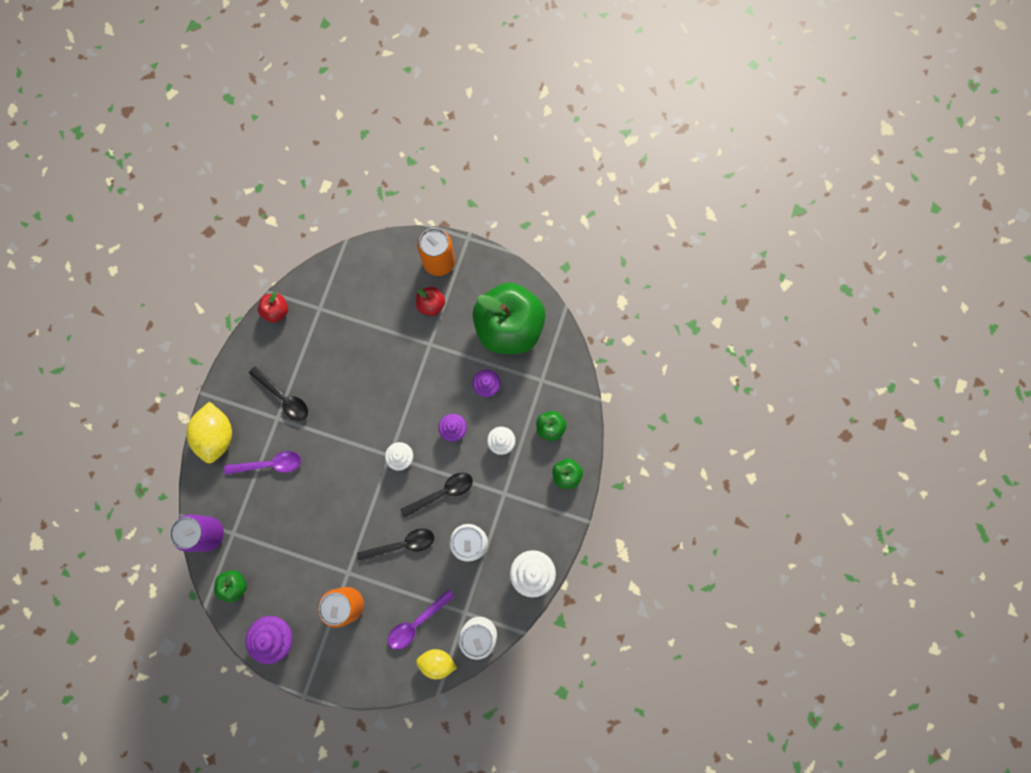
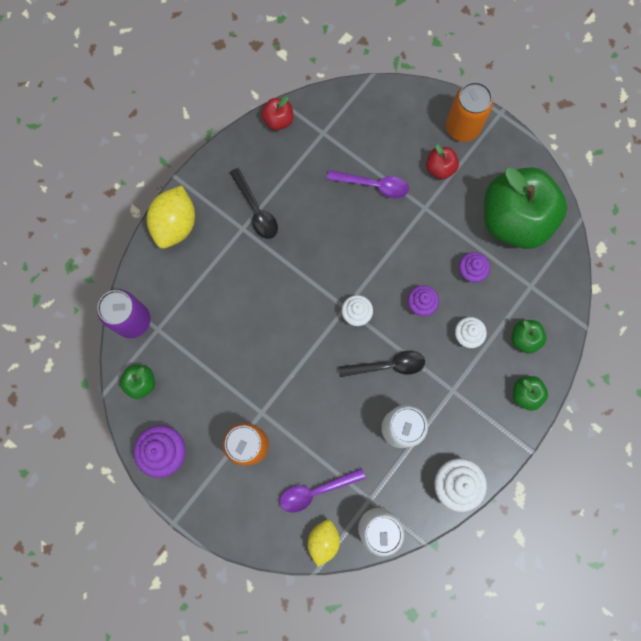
camera: 20 degrees right, 0 degrees up
(269, 464) = (219, 272): purple spoon -> purple spoon (373, 185)
(402, 545) = (327, 404): black spoon -> none
(437, 662) = (323, 540): yellow lemon -> yellow lemon turned 75 degrees clockwise

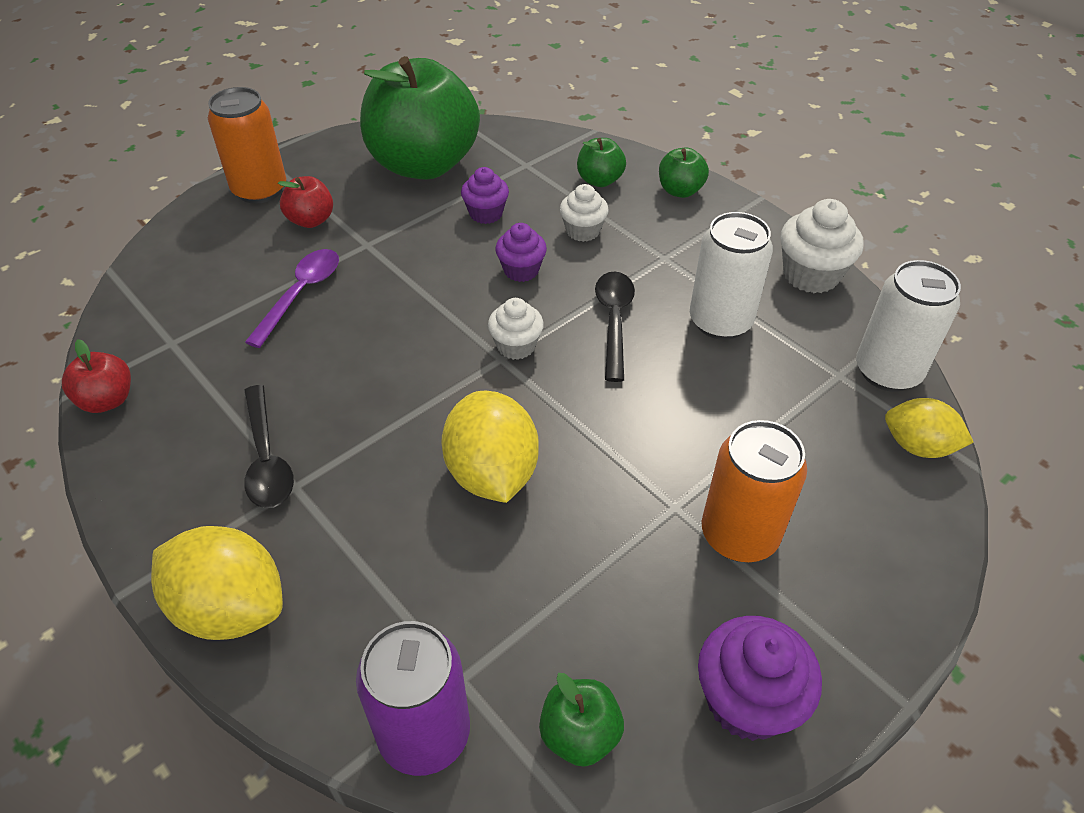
camera: 80 degrees left, 30 degrees down
(256, 210) = (267, 458): black spoon -> black spoon turned 90 degrees clockwise
(266, 319) = (492, 473): none -> yellow lemon
(316, 491) = (828, 444): purple spoon -> none

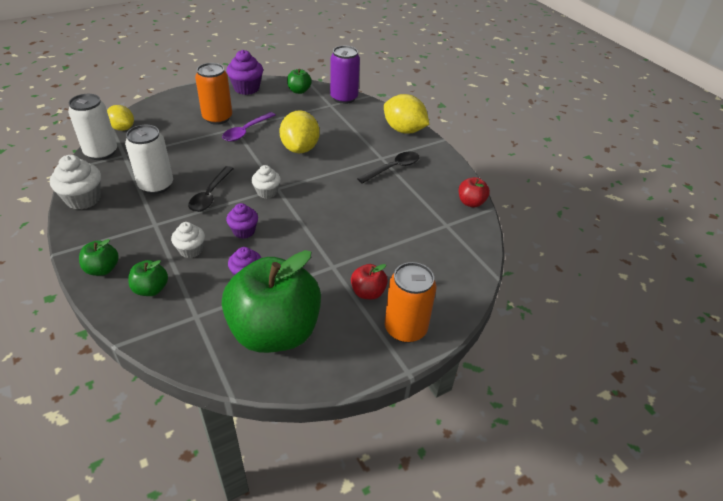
camera: 170 degrees left, 5 degrees down
(267, 458) = (393, 168): black spoon -> black spoon turned 60 degrees clockwise
(301, 294) = (376, 239): purple spoon -> purple spoon (246, 131)

